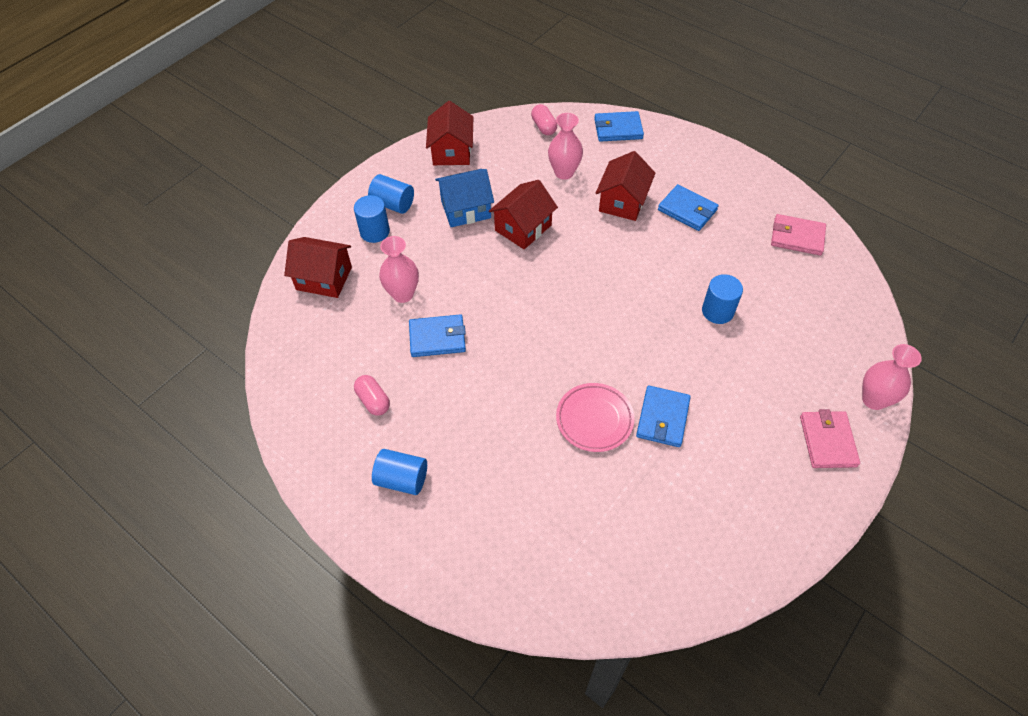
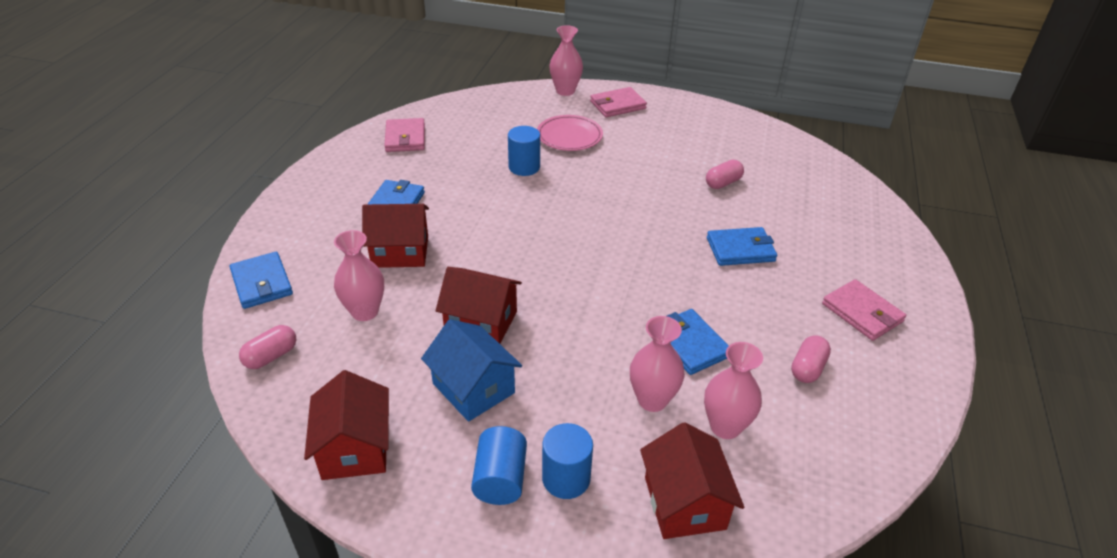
camera: 115 degrees left, 15 degrees down
(359, 323) = (725, 426): none -> pink vase
(402, 479) = (862, 313): blue cylinder -> pink wallet
(451, 151) = (355, 448): red house -> red house turned 75 degrees counterclockwise
(594, 419) = (693, 212): pink plate -> pink plate (569, 136)
(632, 471) = (723, 183): none -> pink capsule
(662, 418) = (661, 177): blue wallet -> blue wallet (740, 249)

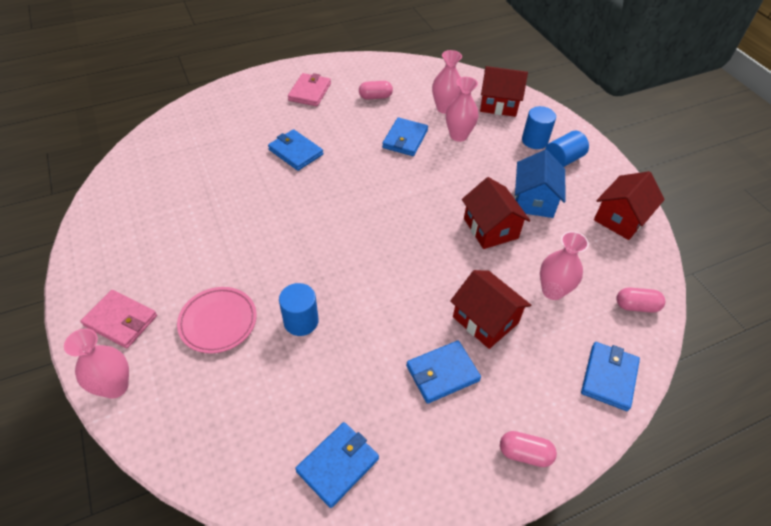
camera: 130 degrees left, 10 degrees up
(405, 138) = (338, 465): pink wallet -> blue wallet
(684, 503) = (499, 104): red house -> red house turned 60 degrees clockwise
(723, 183) = (217, 190): pink capsule -> pink capsule (524, 453)

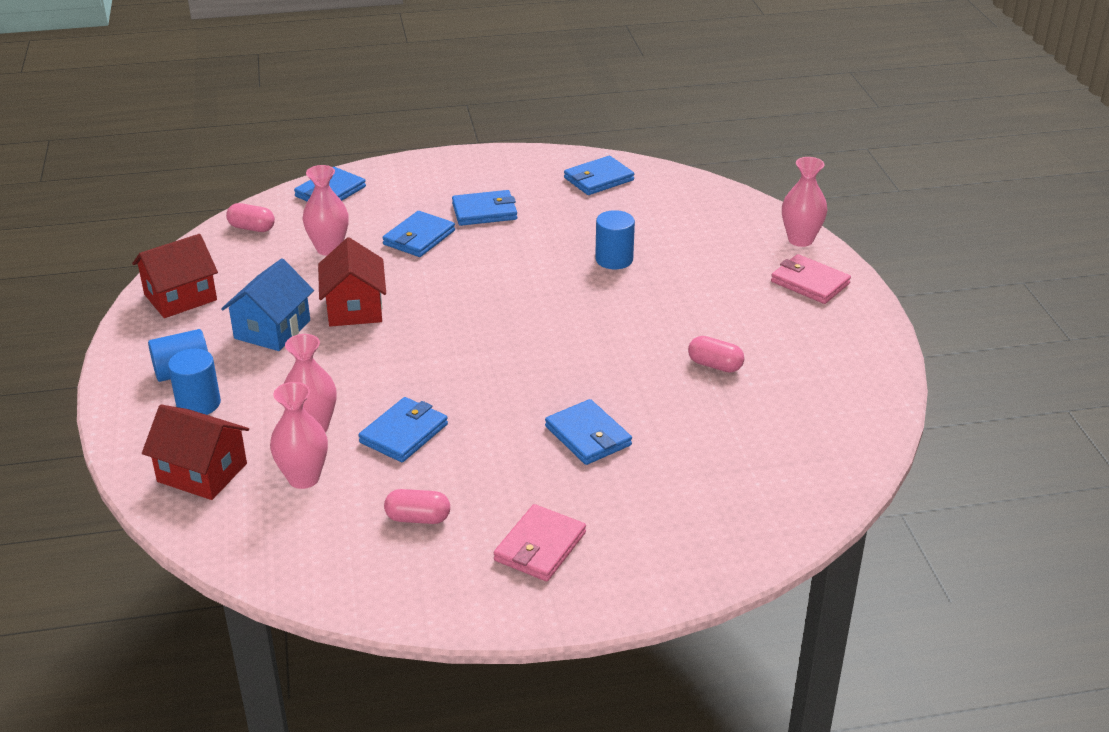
camera: 165 degrees left, 15 degrees down
(218, 322) = (703, 269): pink plate -> none
(485, 320) = (419, 238): red house -> blue wallet
(524, 453) = (441, 166): pink capsule -> pink capsule (715, 365)

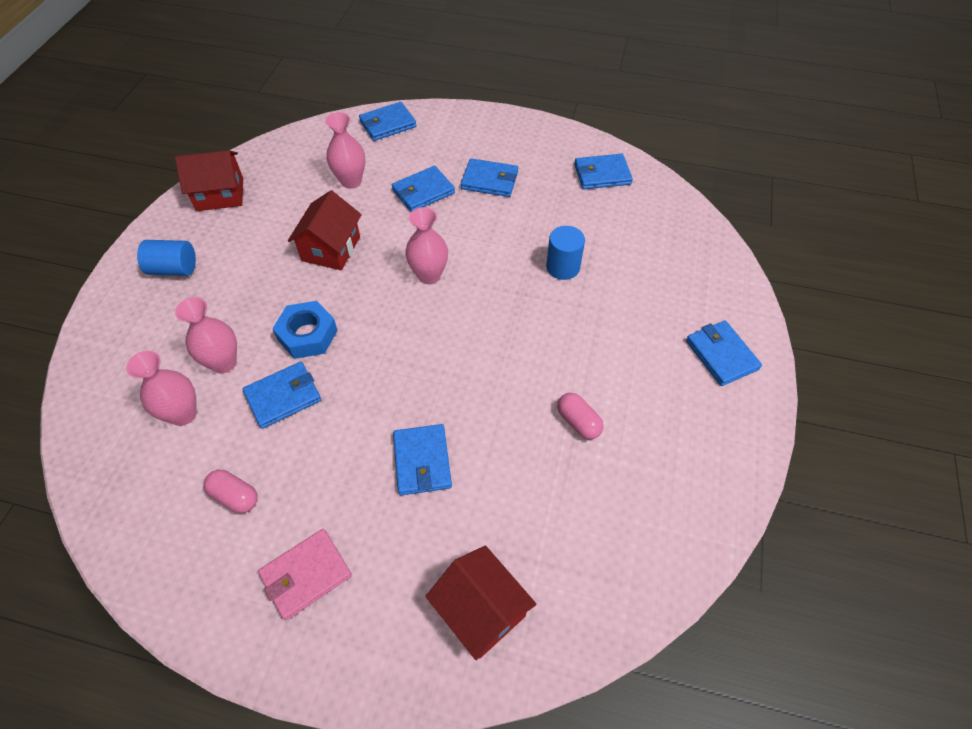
camera: 25 degrees right, 20 degrees up
(198, 404) = (163, 305): blue cylinder -> none
(202, 472) = (120, 377): red house -> red house (481, 610)
(252, 228) = (310, 143): pink capsule -> none
(272, 329) = (260, 249): blue house -> none
(388, 381) = (307, 335): none -> blue nut
(800, 240) = (741, 300): pink vase -> pink vase (429, 275)
(810, 282) = (721, 355): pink wallet -> blue wallet

